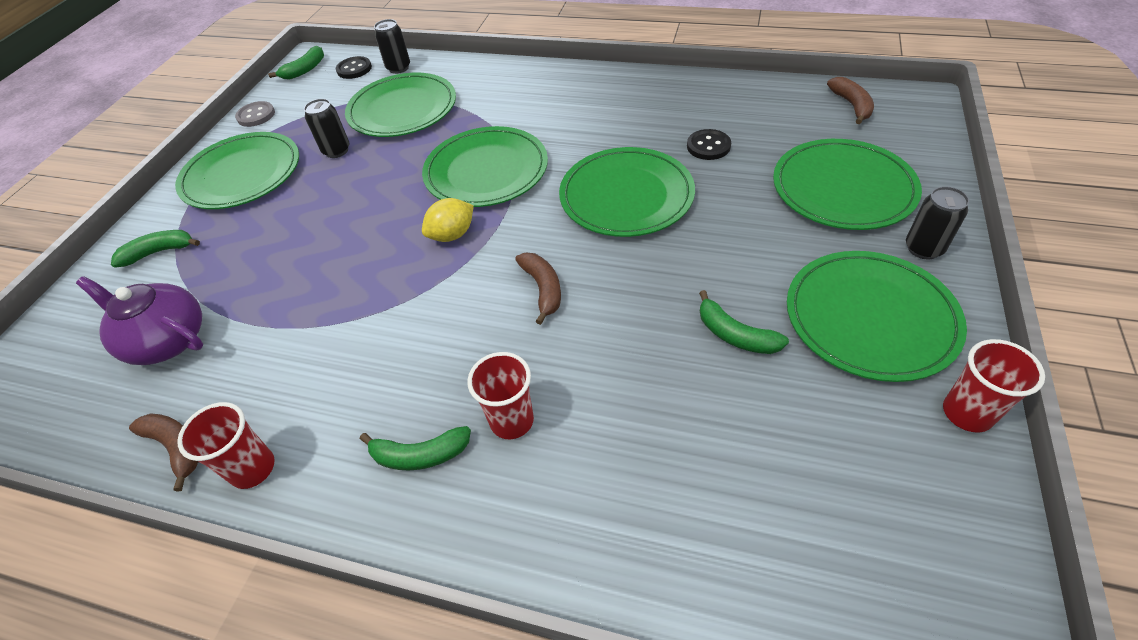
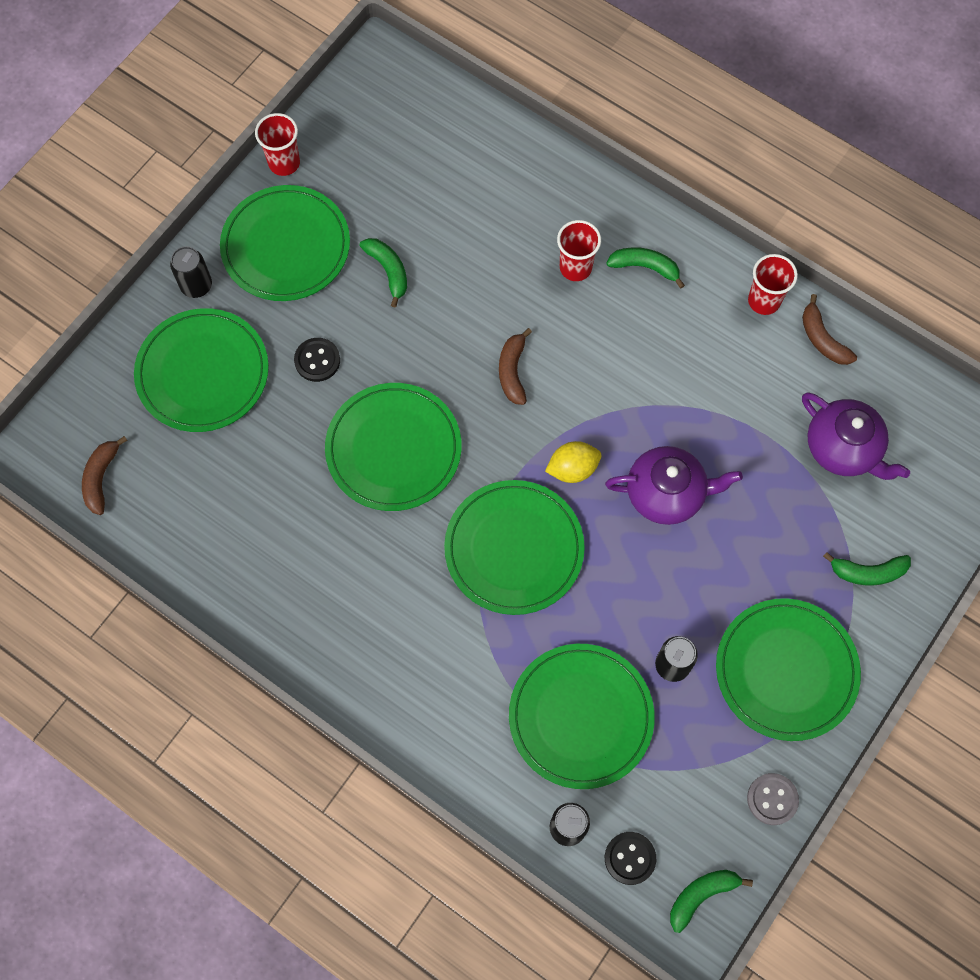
camera: 165 degrees left, 20 degrees up
(356, 246) = (666, 493): none -> purple teapot
(708, 146) = (279, 483): black button -> black button (317, 360)

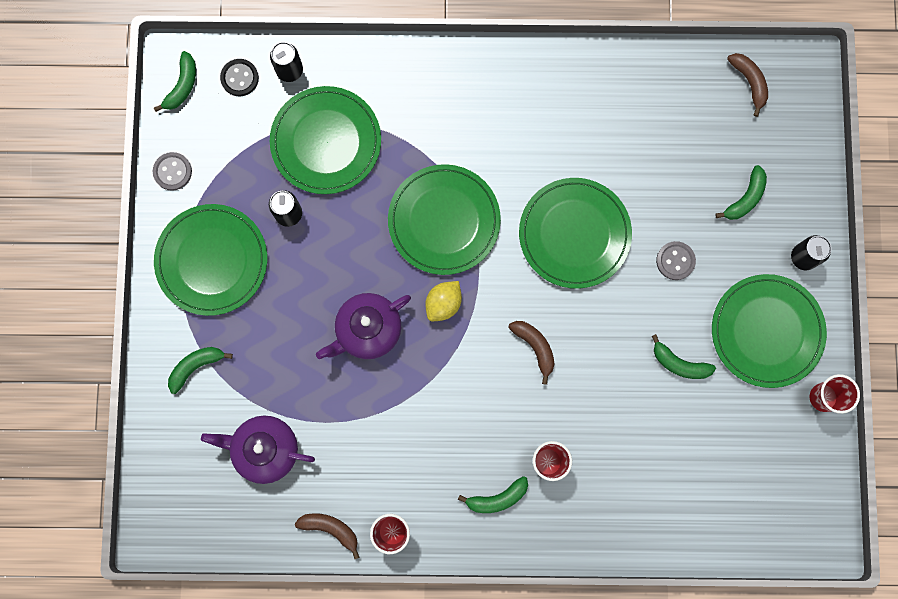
camera: 145 degrees right, 10 degrees up
(203, 373) = (745, 198): green plate -> green banana
(317, 360) = (675, 261): black button -> grey button

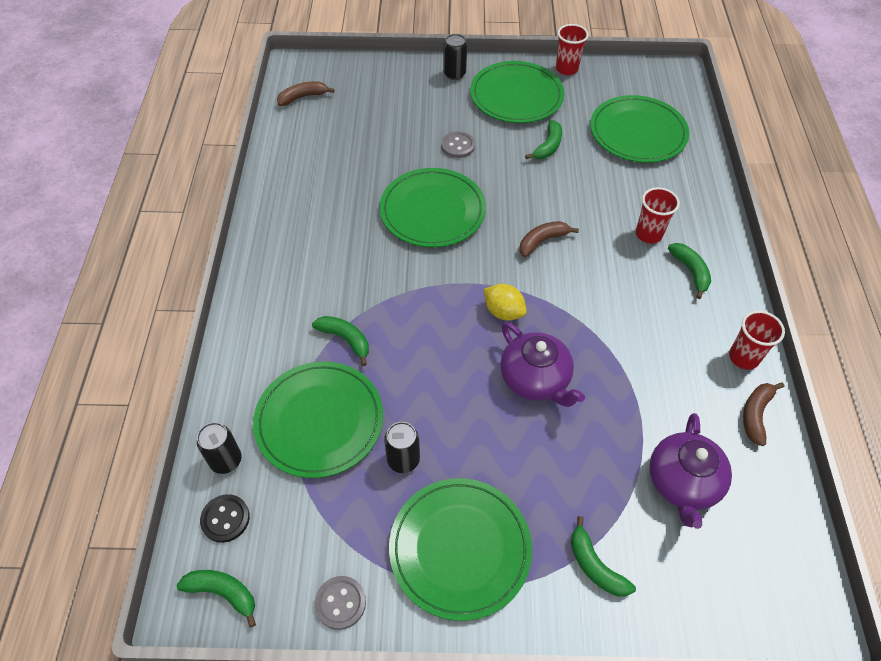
camera: 90 degrees left, 25 degrees down
(444, 221) = (416, 310): green plate -> green plate (638, 132)
(745, 198) = (403, 103): green banana -> green banana (345, 339)

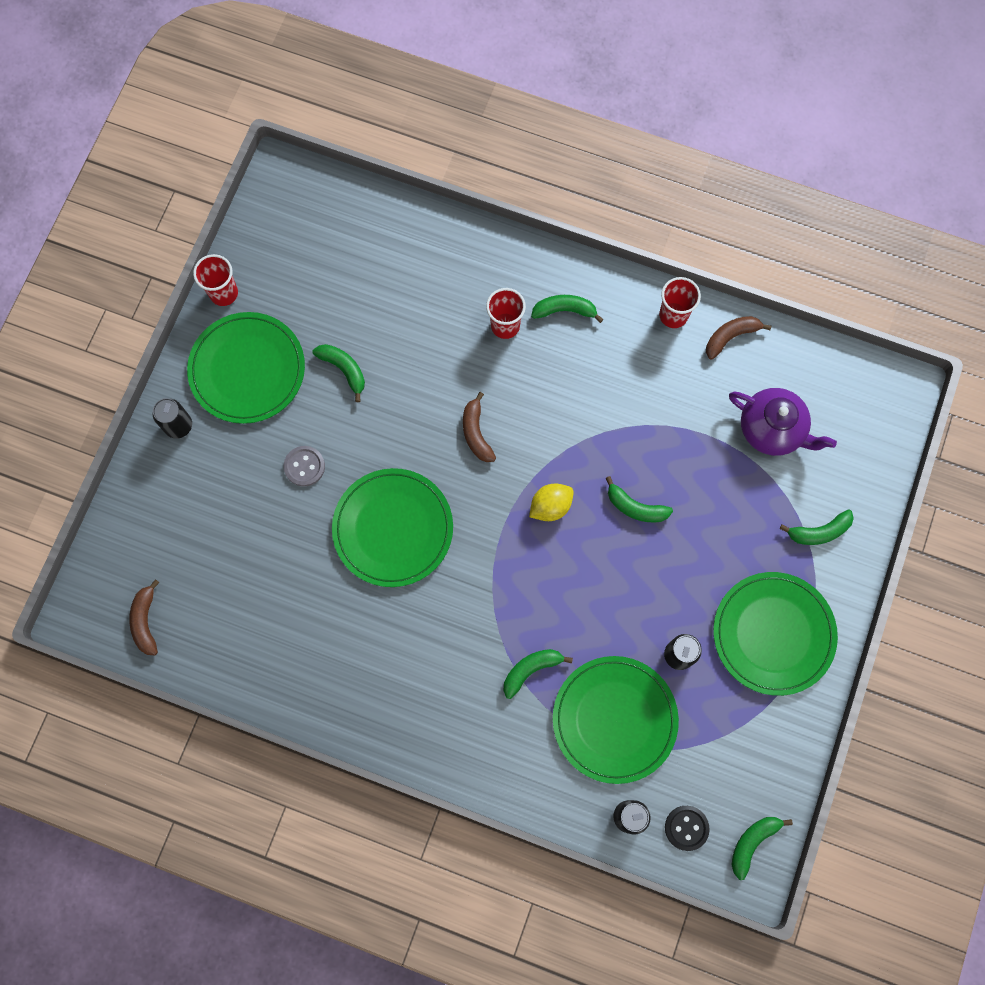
camera: 70 degrees left, 20 degrees up
(340, 603) = (789, 746): grey button -> none
(535, 379) = (635, 507): purple teapot -> green banana
(638, 132) = (360, 266): green plate -> none
(756, 414) = (731, 337): brown banana -> brown banana turned 105 degrees clockwise

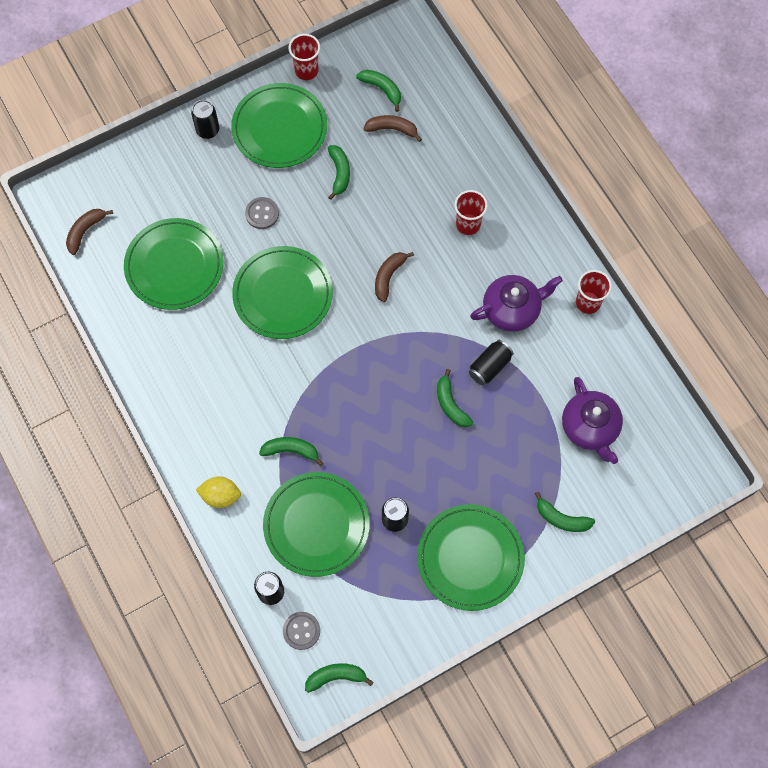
camera: 40 degrees right, 5 degrees down
(265, 584) = (174, 266): none -> green plate
(550, 506) = (395, 360): yellow lemon -> yellow lemon (220, 496)
(564, 310) = (516, 244): green banana -> green banana (382, 89)
(613, 375) = (512, 309): none -> purple teapot
(639, 444) = (489, 366): none -> black can
(686, 828) = (301, 631): black button -> grey button
(731, 337) = (615, 346): brown banana -> brown banana (392, 129)

